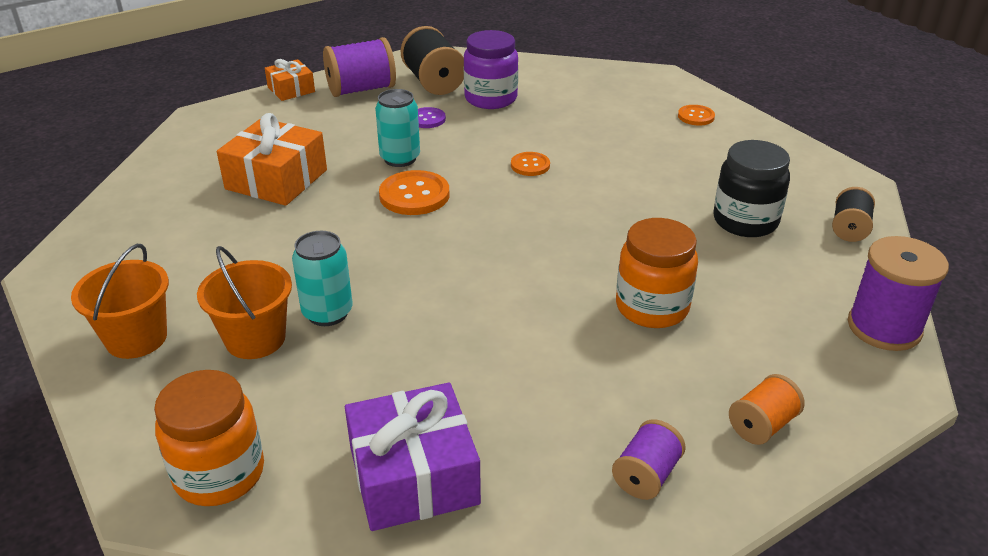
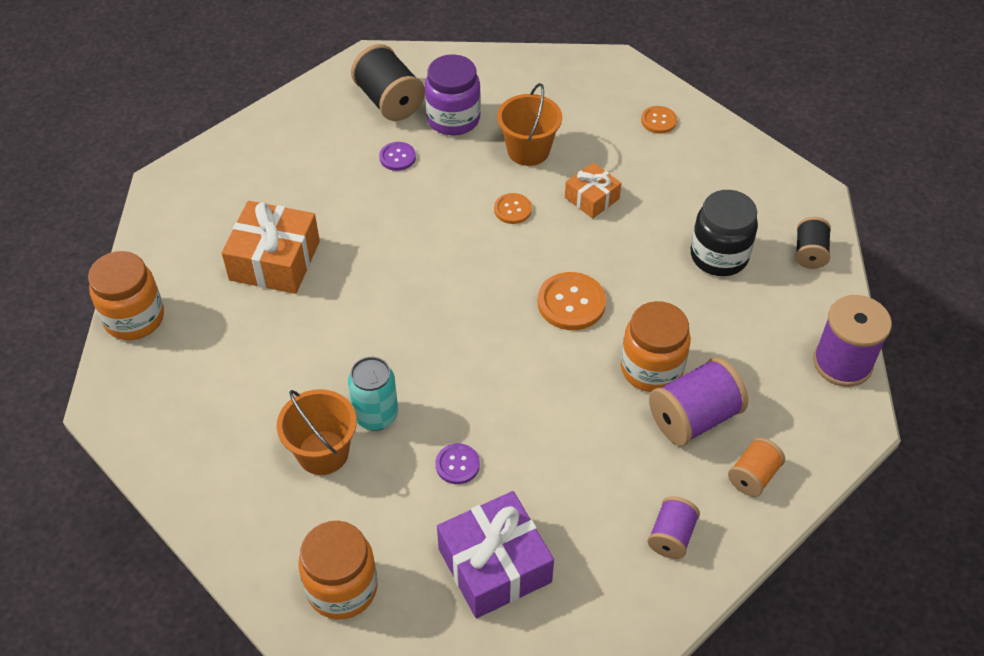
camera: 10 degrees left, 15 degrees up
(117, 207) = (134, 318): none -> orange jar
(136, 338) = (219, 467): orange bucket -> orange bucket (528, 150)
(291, 89) = (245, 130): orange gift -> orange gift (592, 198)
(361, 89) = (318, 121): purple spool -> purple spool (694, 418)
(400, 158) = (386, 216): turquoise can -> none
(402, 368) = (457, 465): none -> purple button
(414, 195) = (413, 264): orange button -> orange button (571, 303)

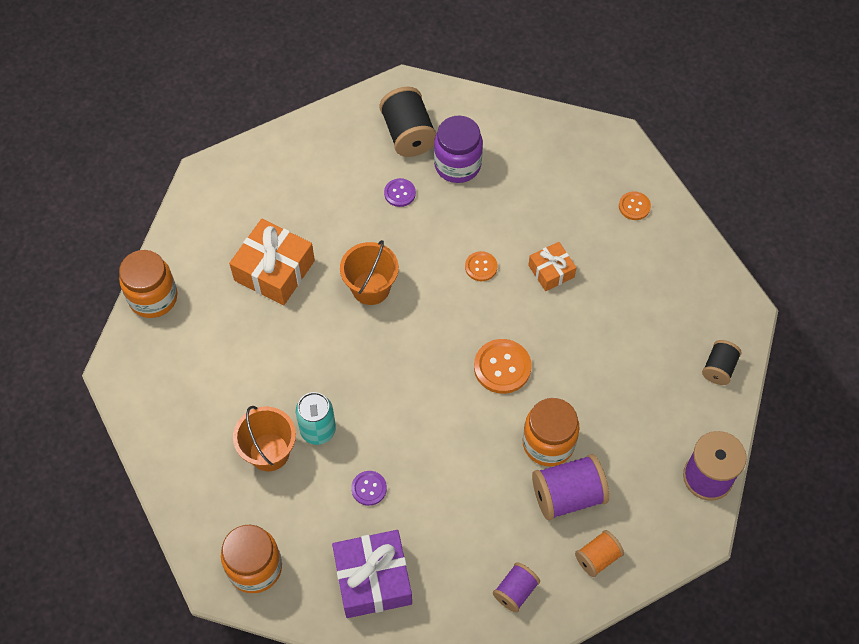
camera: 15 degrees right, 10 degrees up
(528, 150) = (512, 211): orange bucket -> orange bucket (371, 288)
(719, 256) = (640, 352): black jar -> none

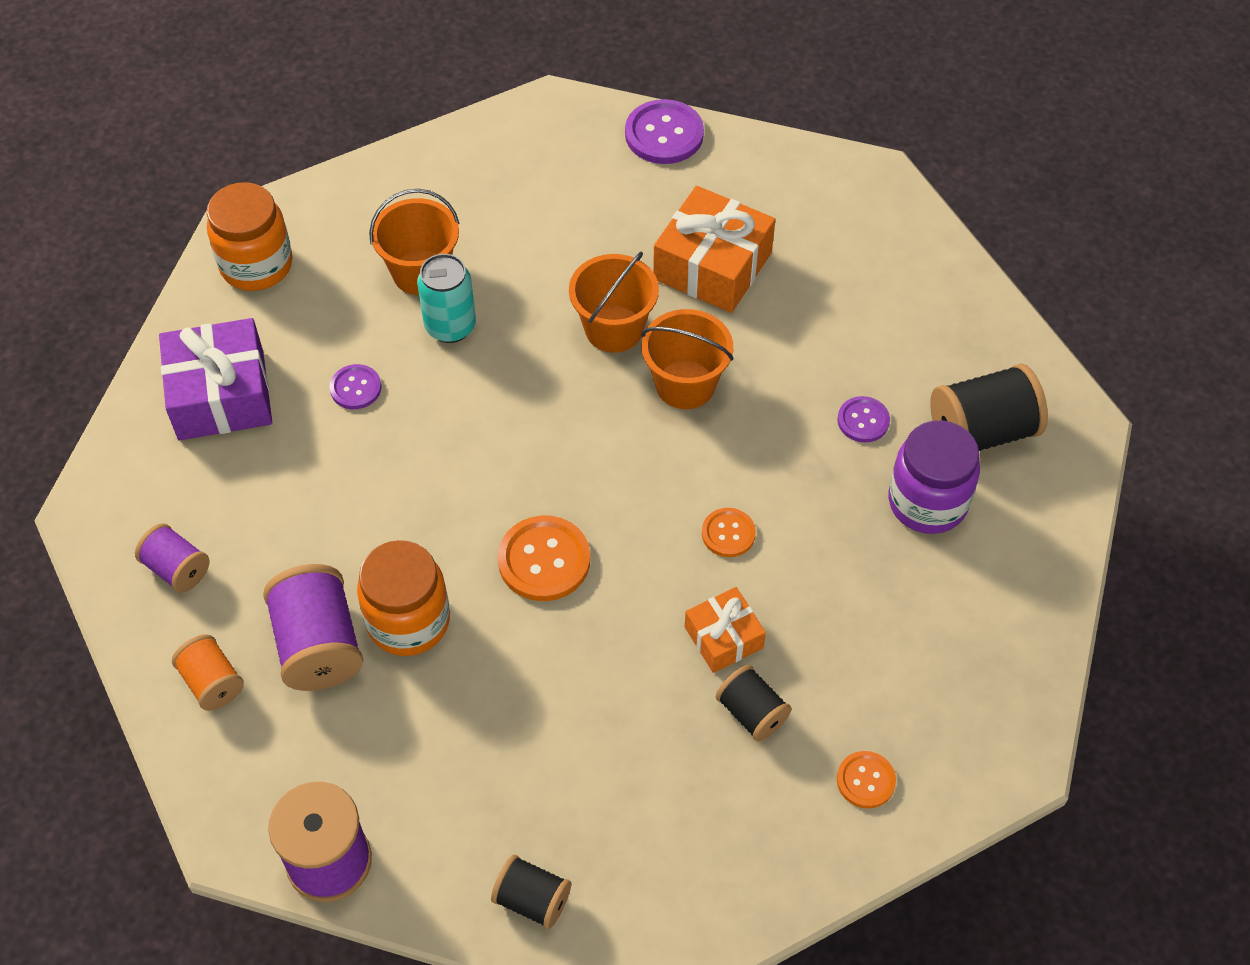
camera: 90 degrees right, 5 degrees down
(153, 297) = (664, 134): orange jar -> purple button
(324, 329) = (614, 329): none -> orange bucket
(598, 258) = (752, 713): none -> black spool

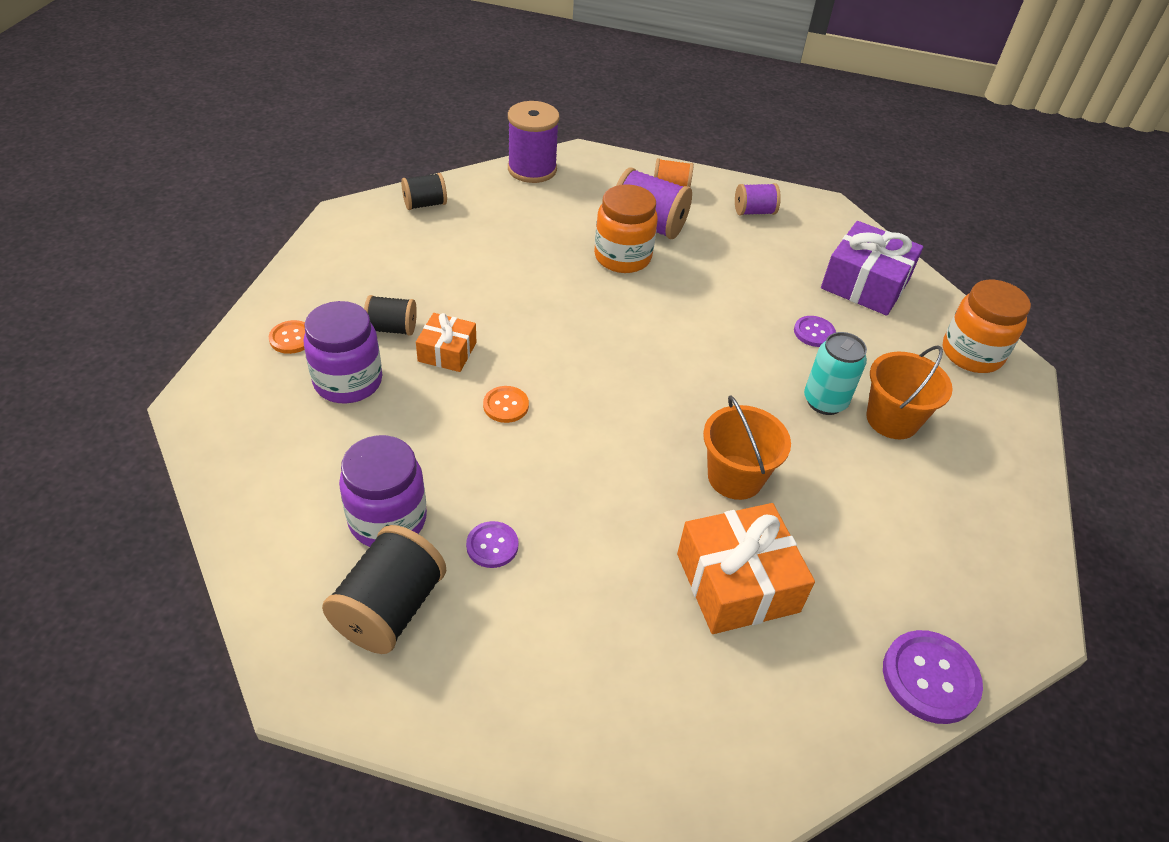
camera: 130 degrees right, 10 degrees down
(544, 560) = (594, 323): orange button -> none
(685, 385) = (642, 476): orange bucket -> none
(851, 675) = (348, 381): none -> purple jar

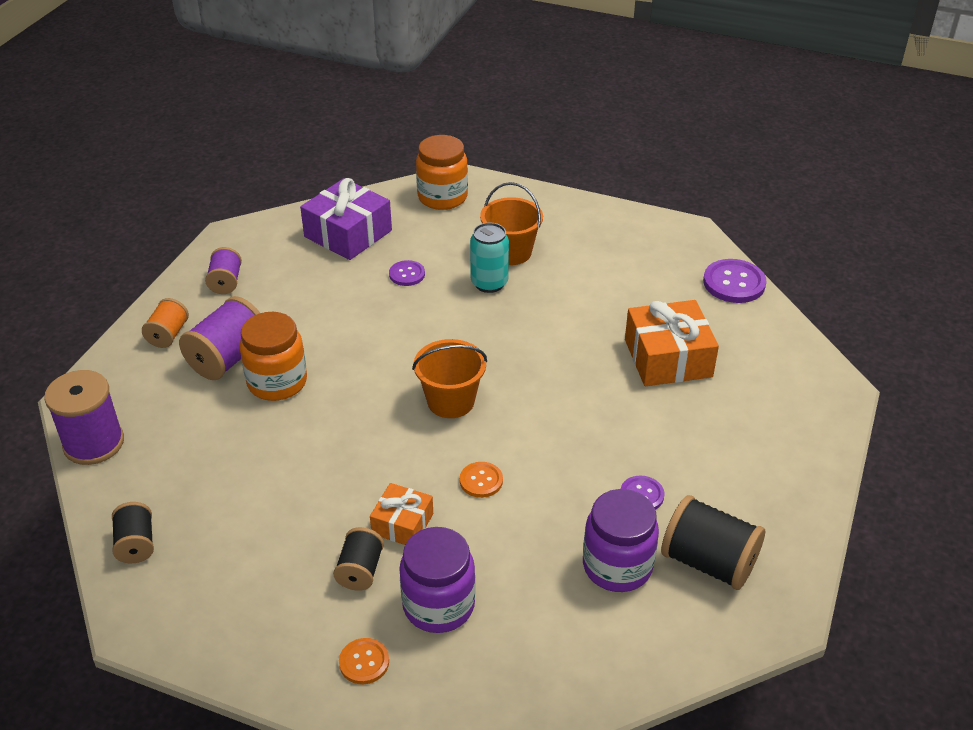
camera: 80 degrees left, 5 degrees down
(735, 477) = (568, 345): orange bucket -> orange bucket (451, 401)

